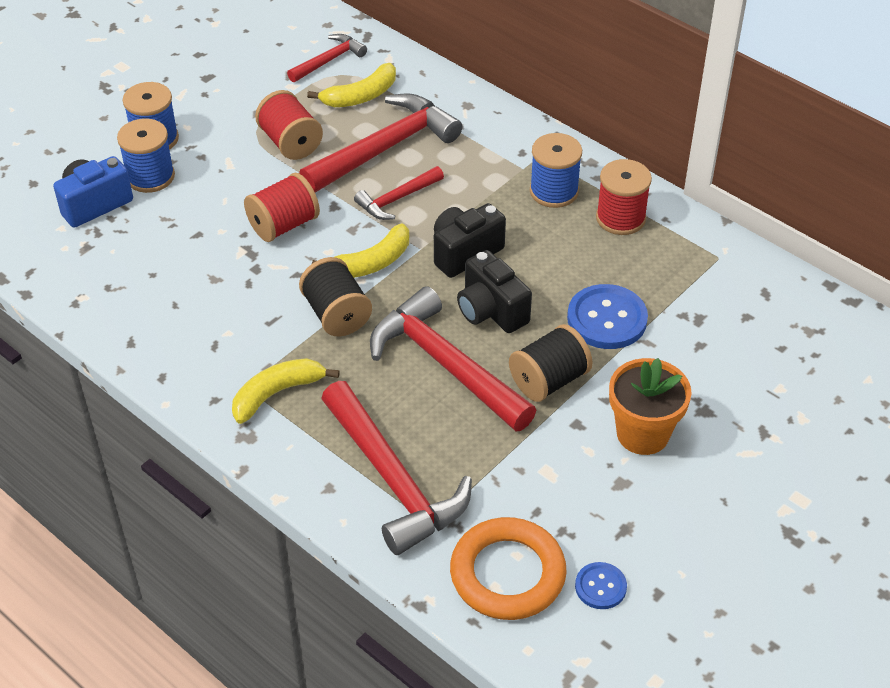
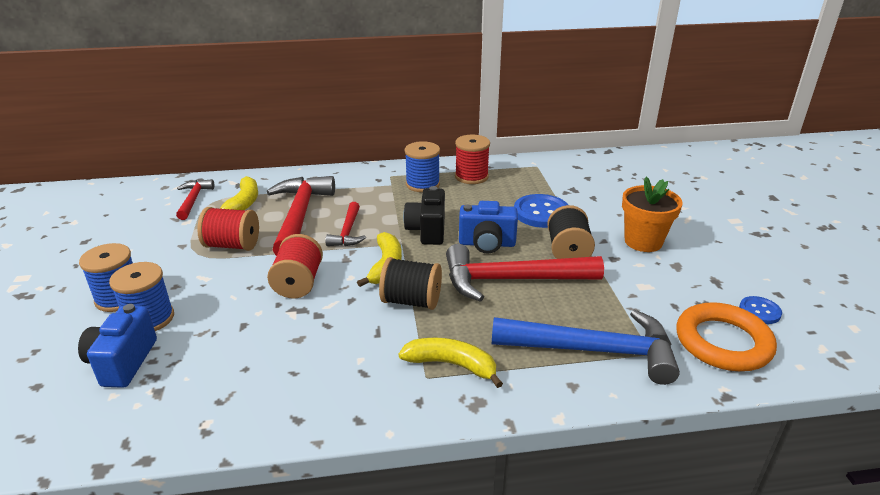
camera: 50 degrees left, 15 degrees down
(277, 393) = (451, 365): yellow banana -> yellow banana turned 105 degrees clockwise
(394, 480) = (594, 350): red hammer -> blue hammer
(491, 311) = (487, 244): black camera -> blue camera

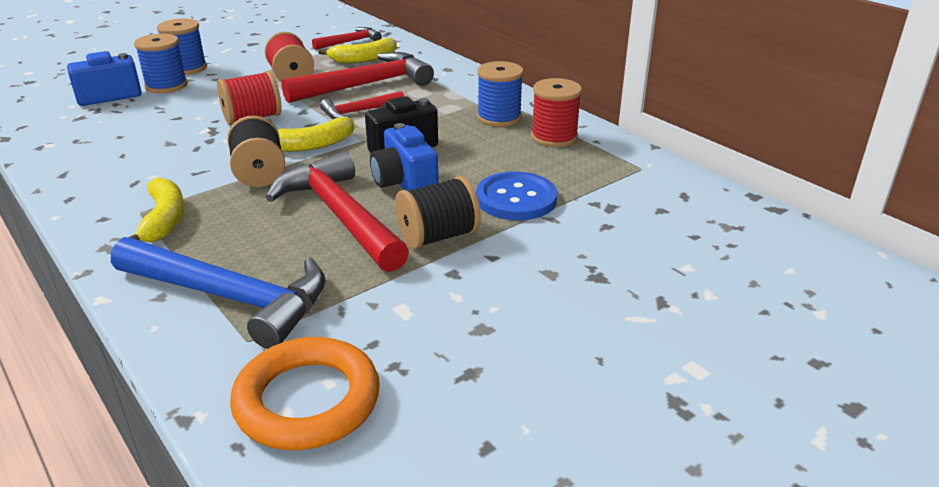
camera: 60 degrees right, 0 degrees up
(594, 350) = (231, 298): blue hammer -> blue hammer turned 45 degrees counterclockwise
(643, 242) = (522, 288): orange flower pot -> none
(759, 311) = (415, 430): blue button -> none

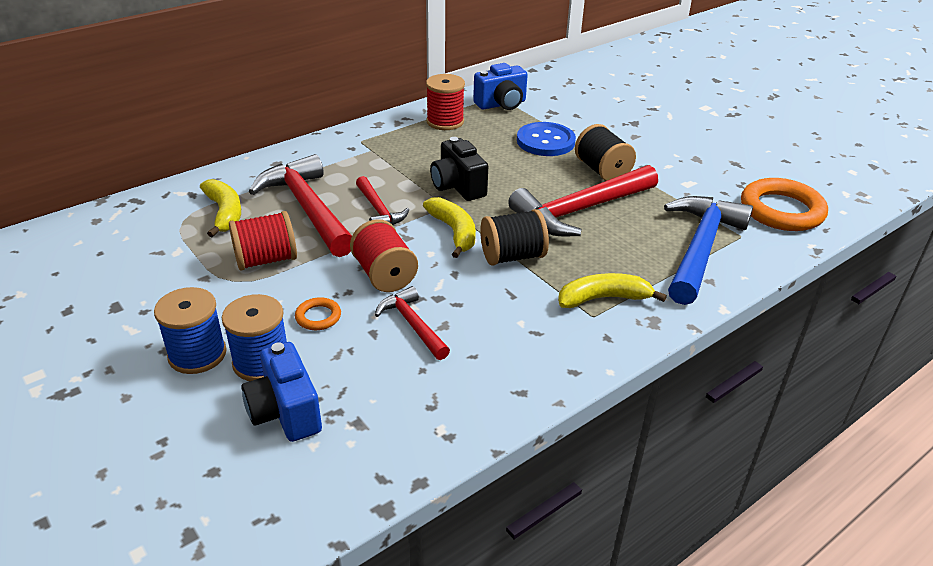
camera: 90 degrees left, 5 degrees up
(207, 98) = (318, 317): none -> orange ring
(350, 42) = (155, 225): red hammer -> red hammer (412, 324)
(405, 183) = (526, 184): blue camera -> blue camera (501, 104)
(499, 117) = (404, 141): blue spool -> none

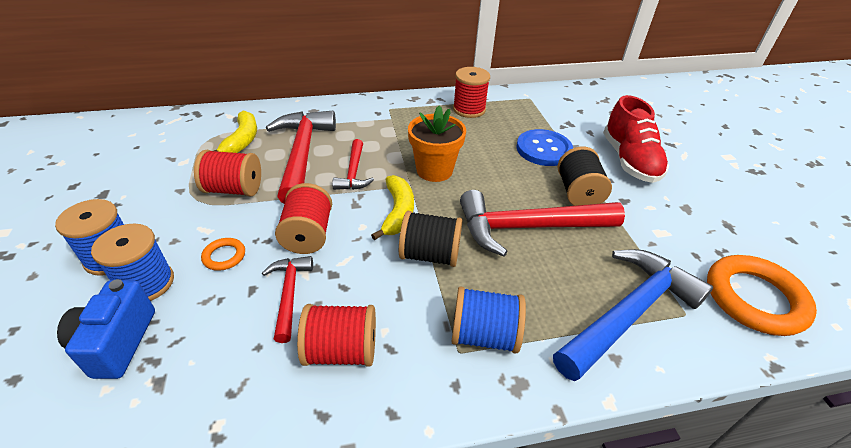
camera: 25 degrees right, 5 degrees up
(458, 187) = (434, 170): black camera -> orange flower pot
(497, 347) = (341, 350): none -> red spool
(501, 104) = (528, 106): blue camera -> none
(603, 298) = (484, 335): yellow banana -> blue spool
(627, 132) = (629, 160): none -> red shoe

